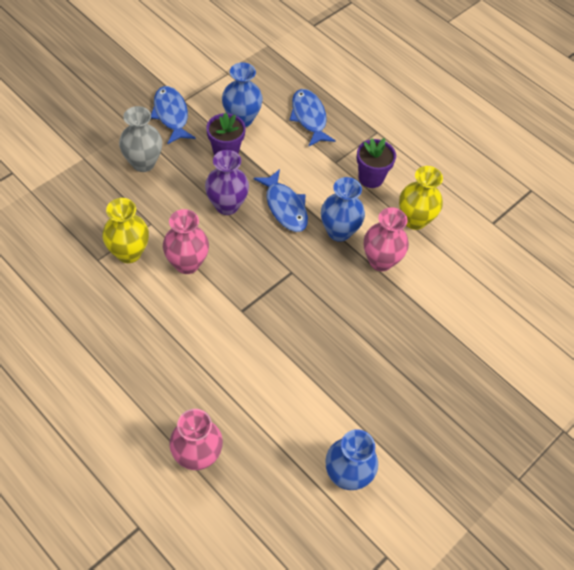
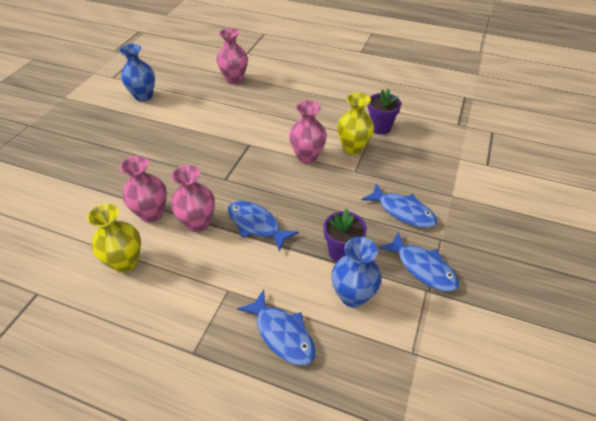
camera: 160 degrees right, 10 degrees down
(143, 163) = (403, 211): grey vase -> blue fish
(227, 205) = (307, 206): purple vase -> none
(339, 231) = (198, 223): blue vase -> pink vase
(371, 178) = (183, 288): purple flower pot -> purple flower pot (380, 127)

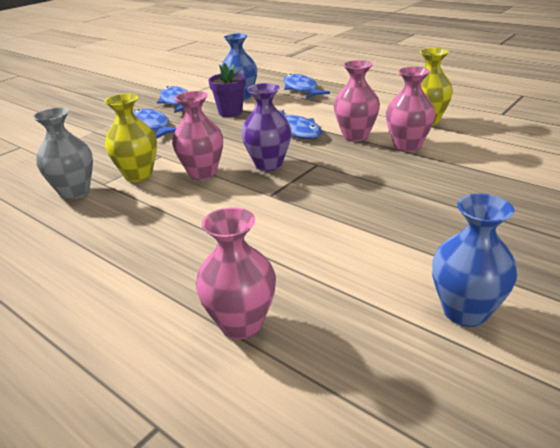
camera: 160 degrees left, 15 degrees down
(262, 172) = (268, 165): none -> purple vase
(380, 127) = (75, 192): purple flower pot -> grey vase

